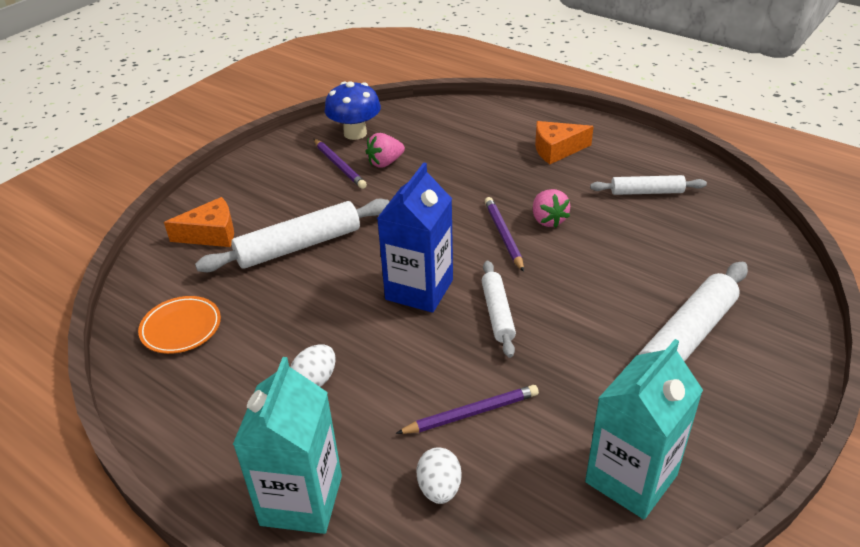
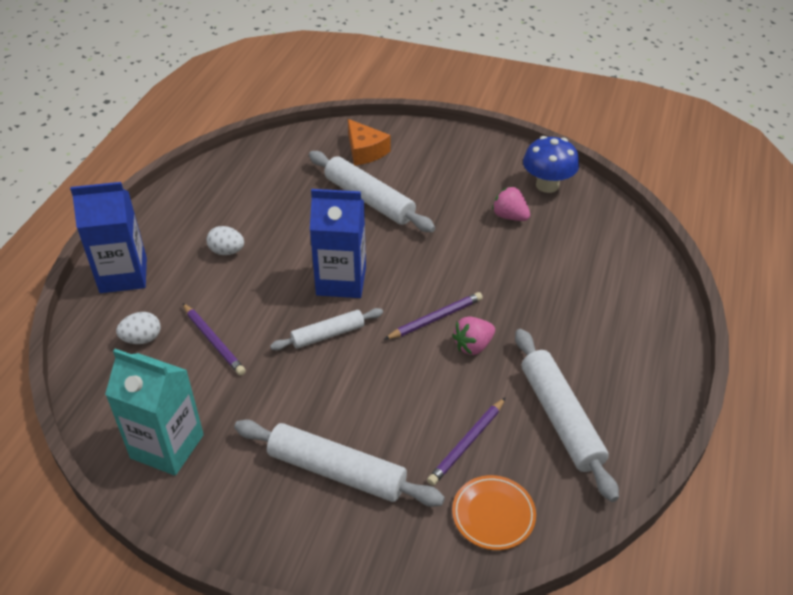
camera: 70 degrees right, 5 degrees up
(181, 328) = (259, 172): orange plate -> orange plate (493, 515)
(301, 500) = (123, 275): turquoise carton -> blue carton
(339, 166) = (489, 190): purple pencil -> purple pencil (466, 443)
(556, 150) = (602, 332): orange cheese -> none
(646, 192) = (560, 418): white rolling pin -> white rolling pin, size x1.67

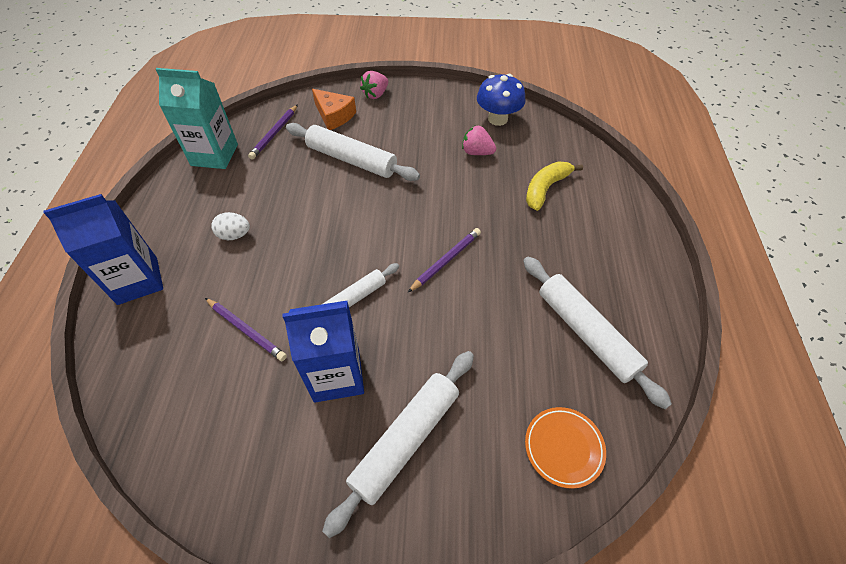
camera: 15 degrees left, 10 degrees up
(142, 339) = (173, 344): white egg -> none
(167, 446) = (229, 458): turquoise carton -> turquoise carton (214, 155)
(337, 471) = (405, 440): white rolling pin -> white rolling pin turned 60 degrees counterclockwise
(341, 281) = (350, 242): blue carton -> blue carton (337, 375)
(466, 443) = (514, 379): purple pencil -> purple pencil (274, 133)
(473, 346) = (487, 280): pink strawberry -> pink strawberry (375, 94)
(573, 268) = (545, 188): none -> yellow banana

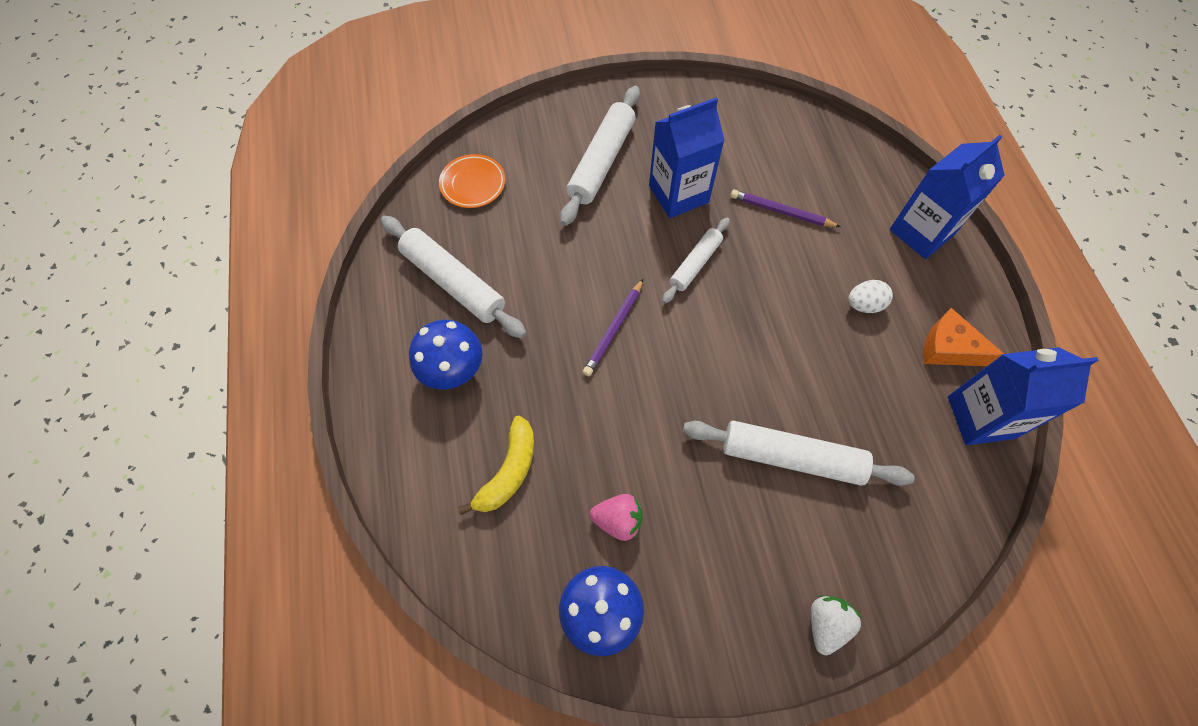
camera: 165 degrees right, 10 degrees up
(214, 155) = (981, 417): turquoise carton -> blue carton
(274, 133) = (929, 481): purple pencil -> none
(334, 116) = (865, 547): orange cheese -> orange cheese (949, 348)
(375, 94) = (826, 624): pink strawberry -> white strawberry
(586, 259) = (453, 370): none -> blue mushroom

